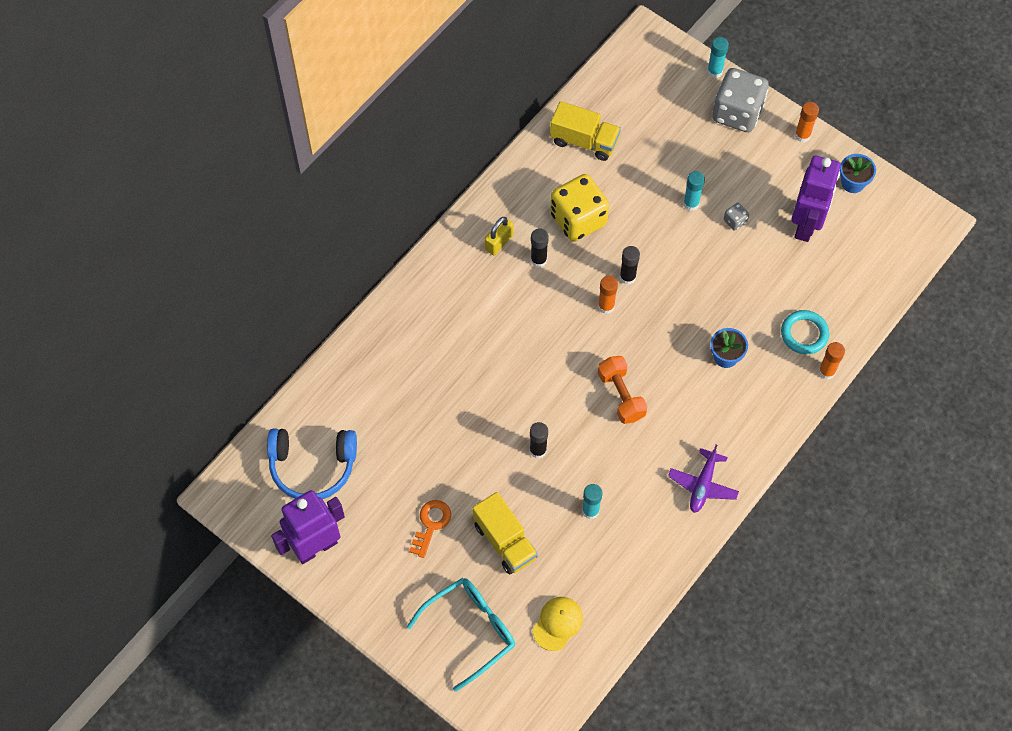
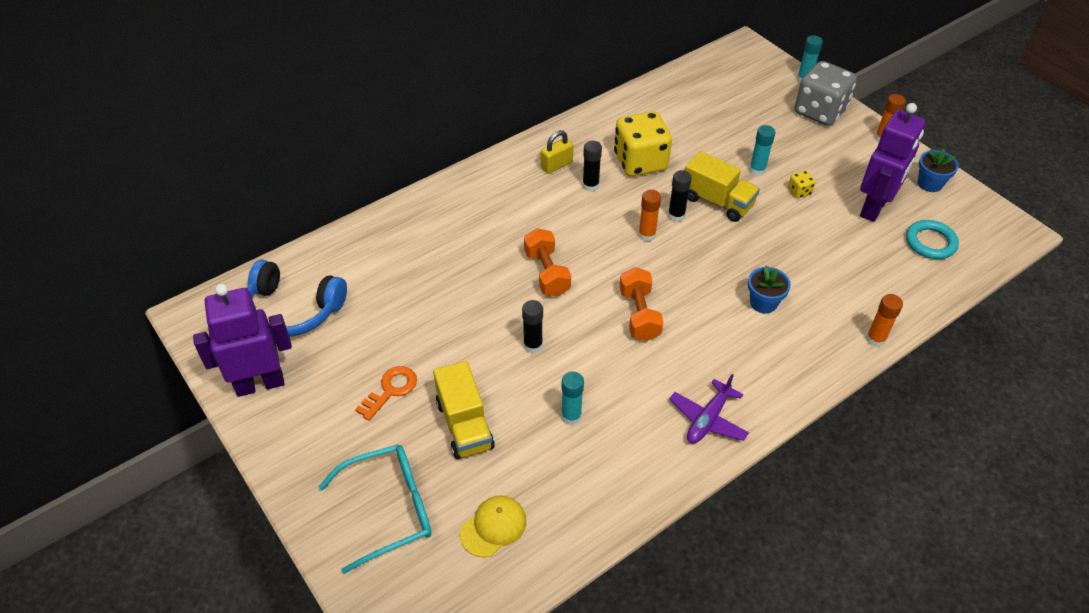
camera: 15 degrees right, 15 degrees down
(527, 371) = (547, 273): none -> orange dumbbell
(584, 141) = (664, 107): yellow truck -> yellow truck (717, 201)
(735, 221) = (799, 191): grey dice -> yellow dice
(804, 334) = (855, 300): turquoise ring -> turquoise ring (930, 242)

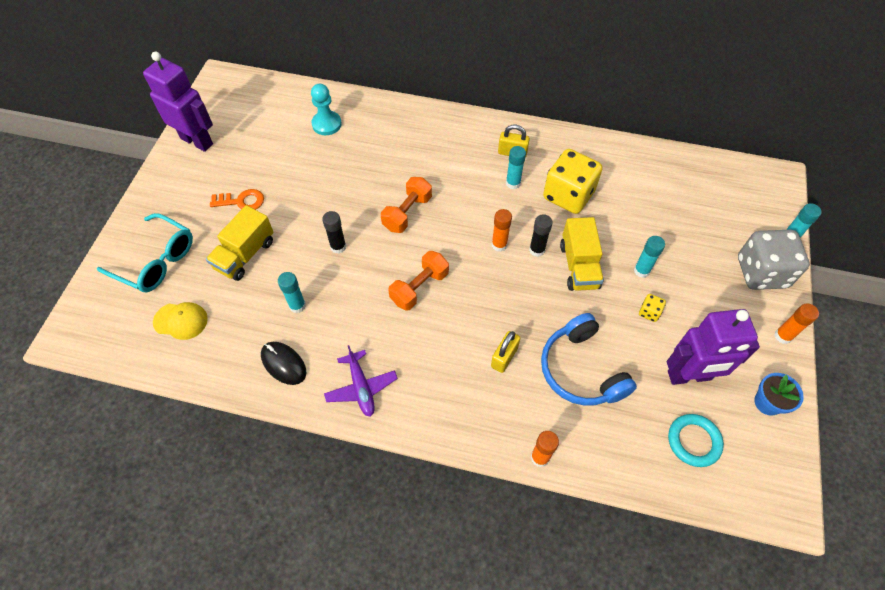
camera: 50 degrees right, 10 degrees up
(293, 310) = (262, 116): blue headphones -> blue headphones (581, 370)
(369, 266) = (326, 124): none -> turquoise pawn
(590, 186) = (513, 183): black glue stick -> turquoise glue stick
(629, 465) = (283, 364): none -> black mouse
(708, 419) = (361, 387): purple plane -> purple plane turned 105 degrees counterclockwise
(763, 303) = (504, 357): blue flower pot -> yellow padlock

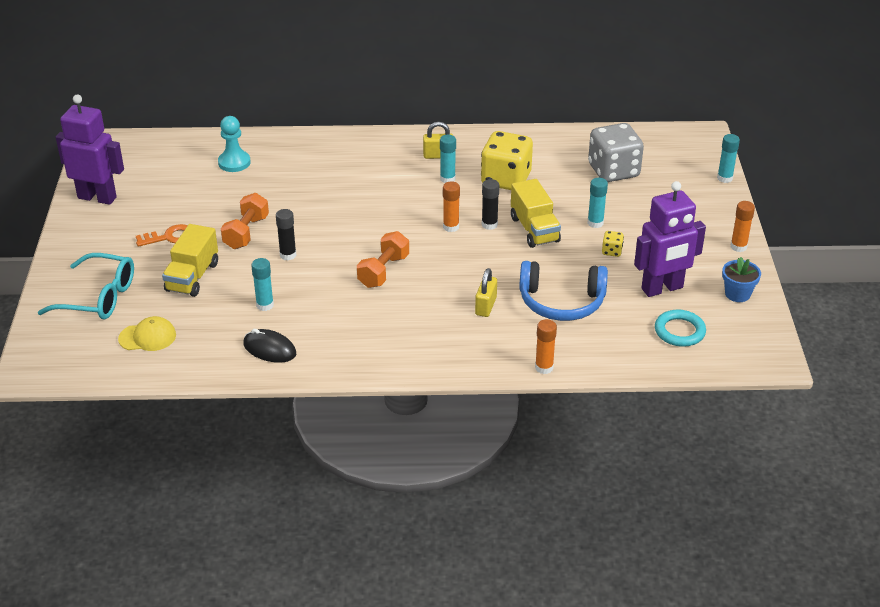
camera: 15 degrees left, 20 degrees down
(361, 387) = (355, 352): purple plane -> none
(407, 213) = (349, 218): orange dumbbell -> orange dumbbell (246, 232)
(581, 370) = (561, 302): blue headphones -> blue headphones turned 45 degrees counterclockwise
(761, 272) = (707, 206): grey dice -> grey dice (613, 171)

